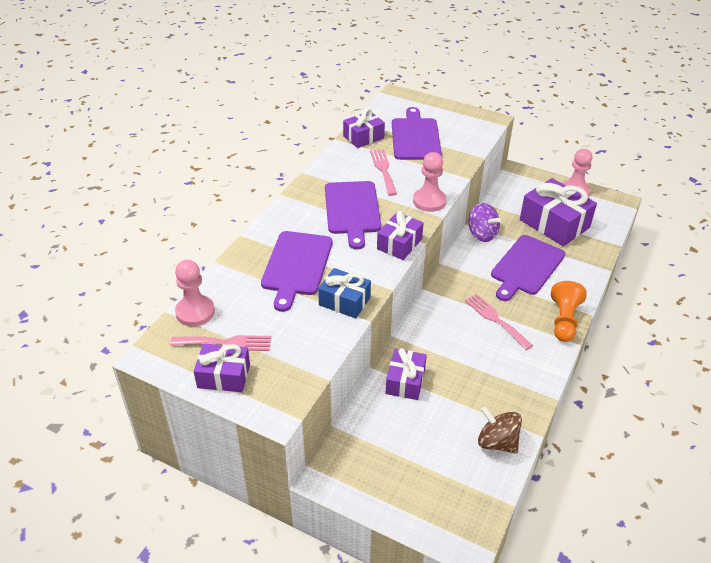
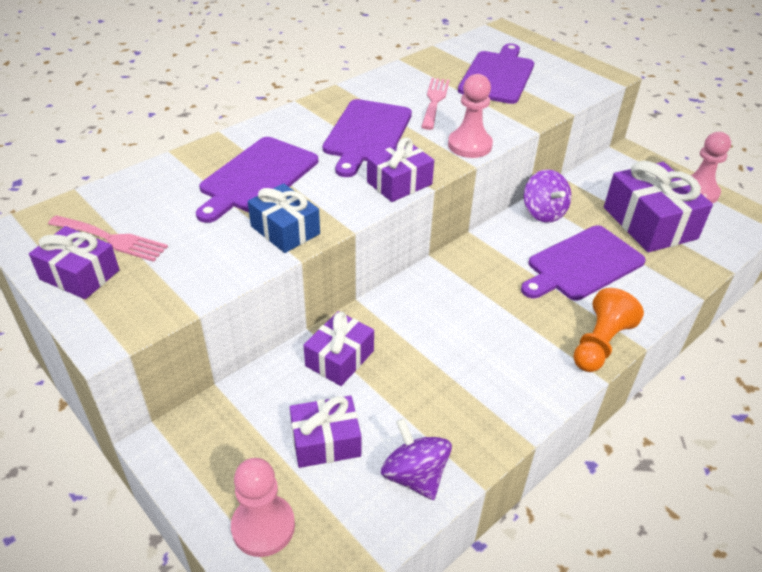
camera: 20 degrees right, 0 degrees up
(195, 312) = (105, 197): pink pawn -> pink pawn (263, 526)
(363, 137) = (433, 63): purple gift -> purple gift (326, 441)
(495, 319) = (504, 317): pink fork -> none
(497, 442) = (415, 475): brown spinning top -> purple spinning top

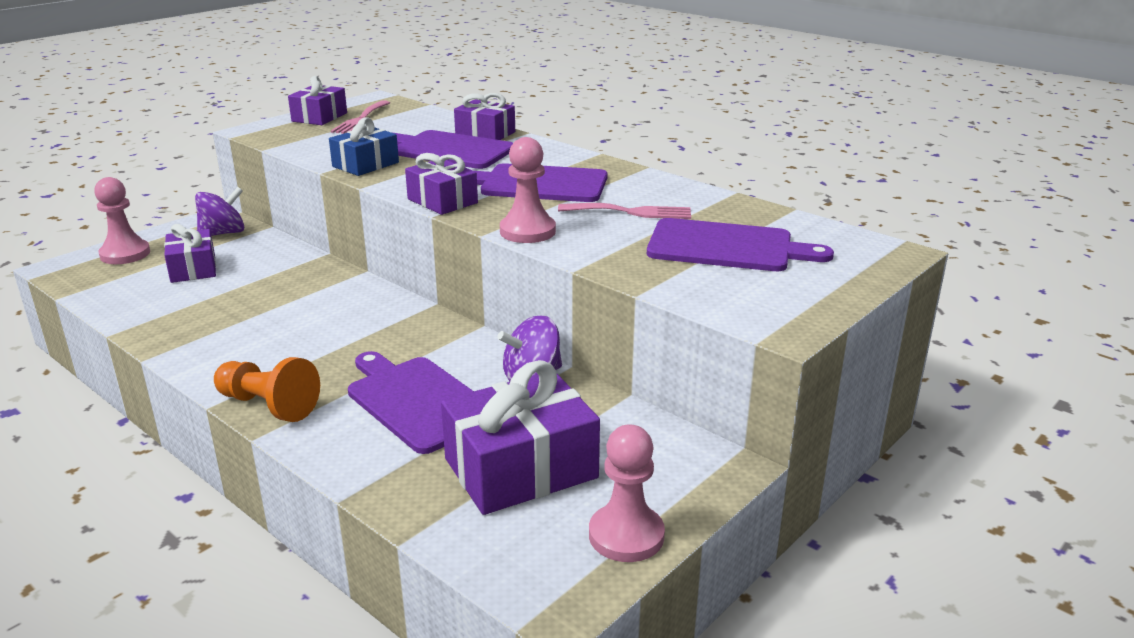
camera: 85 degrees right, 15 degrees down
(340, 358) = (286, 268): purple gift -> purple gift (485, 134)
(415, 475) = (139, 305): purple spinning top -> purple spinning top (223, 233)

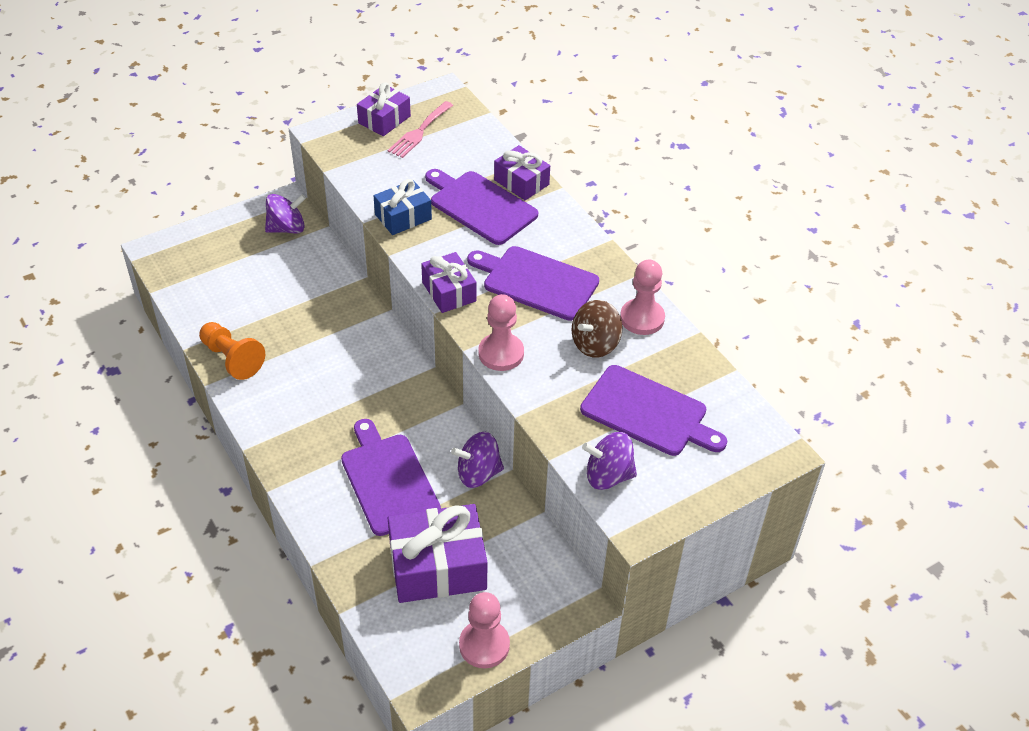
camera: 15 degrees right, 20 degrees up
(125, 254) = (206, 242): pink pawn -> pink pawn (642, 318)
(193, 269) = (256, 275): purple gift -> none
(268, 405) = (284, 458): orange pawn -> orange pawn (232, 359)
(631, 212) = (595, 344): pink fork -> brown spinning top
(717, 296) = (608, 476): none -> purple spinning top

